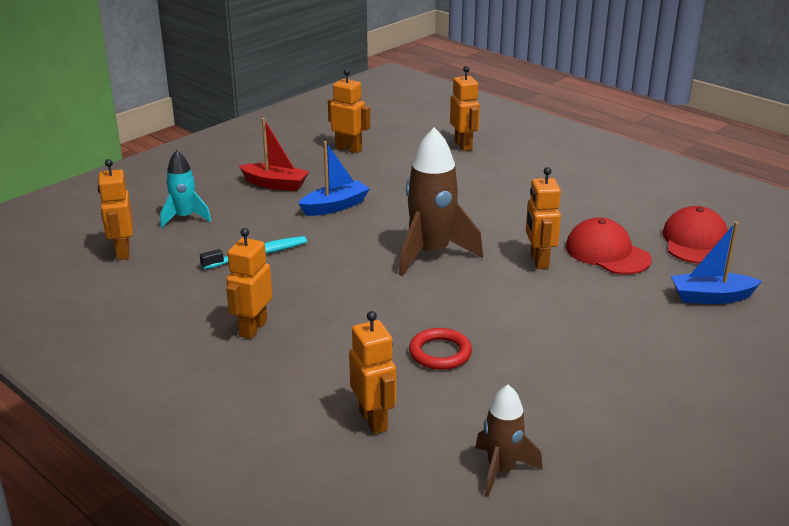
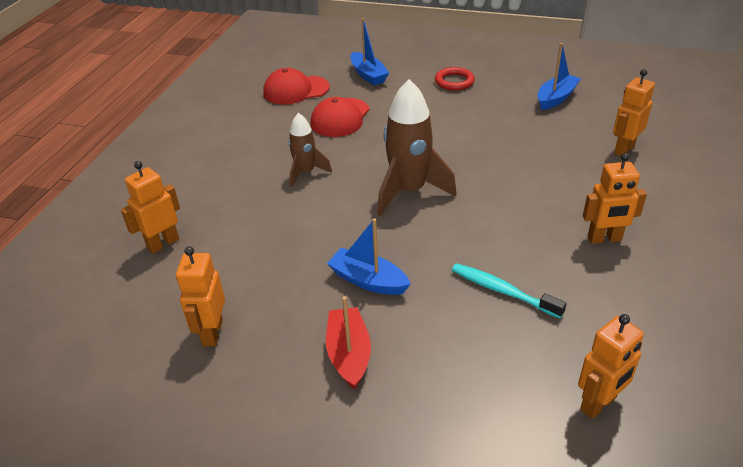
camera: 115 degrees left, 10 degrees up
(185, 217) = (486, 393): turquoise rocket -> none
(440, 353) = (532, 147): red ring -> red ring (454, 82)
(501, 470) = (605, 101): brown rocket -> brown rocket (305, 173)
(539, 261) = (376, 141): orange robot -> none
(543, 425) = (556, 98): none -> blue boat

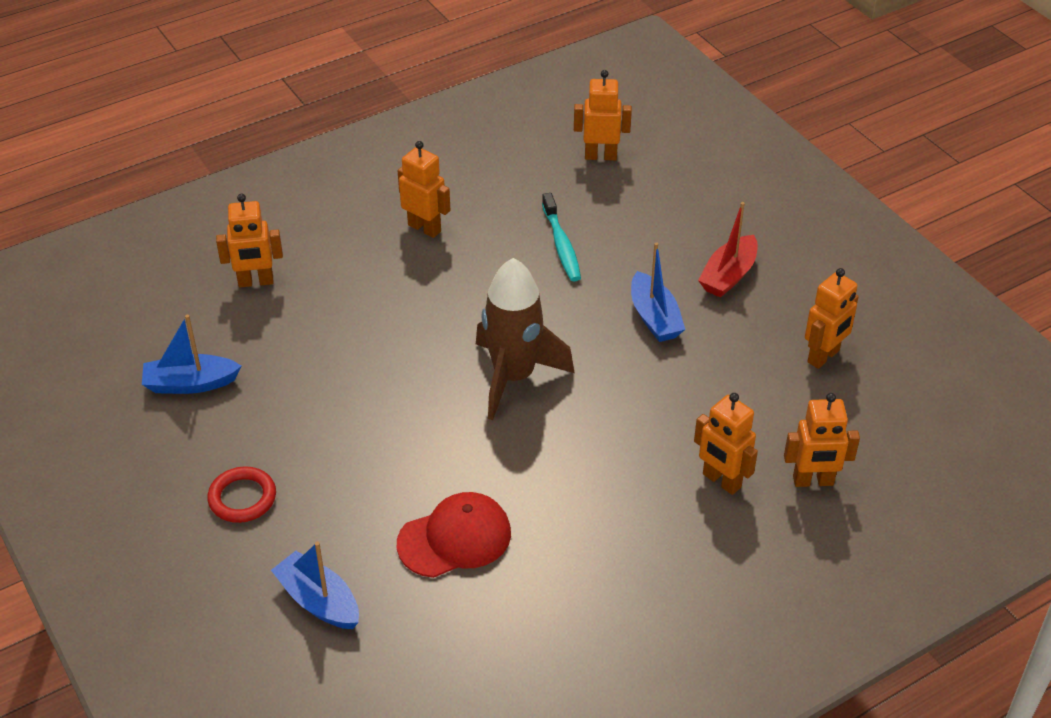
camera: 140 degrees left, 5 degrees up
(224, 212) = (721, 481): none -> orange robot
(296, 90) = (447, 645): red cap -> none
(305, 173) = (588, 475): brown rocket -> none
(368, 75) = (318, 601): blue boat -> blue boat turned 60 degrees counterclockwise

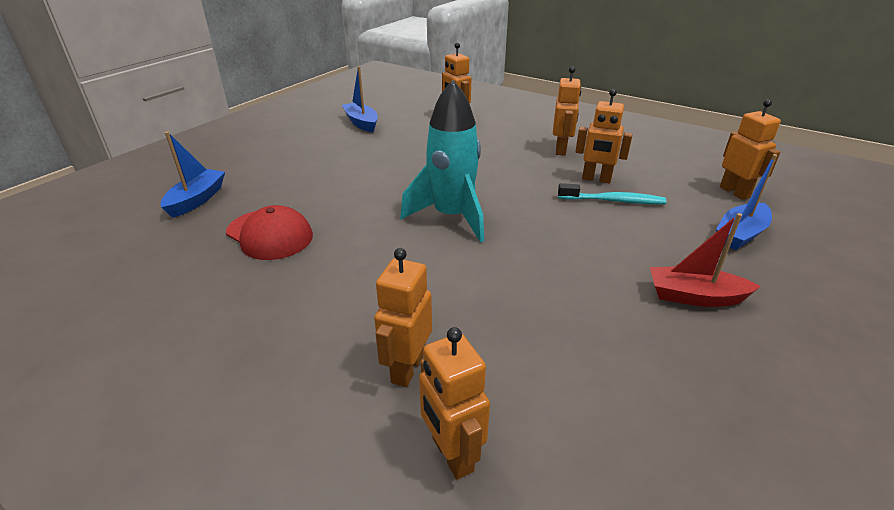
camera: 65 degrees right, 10 degrees down
(242, 498) = (279, 157): red ring -> none
(514, 377) = (451, 217): brown rocket -> turquoise rocket
(561, 245) = (613, 201): turquoise toothbrush -> turquoise toothbrush turned 135 degrees counterclockwise
(654, 318) = (586, 266): blue boat -> blue boat (740, 234)
(823, 357) = (664, 407): orange robot -> orange robot (596, 179)

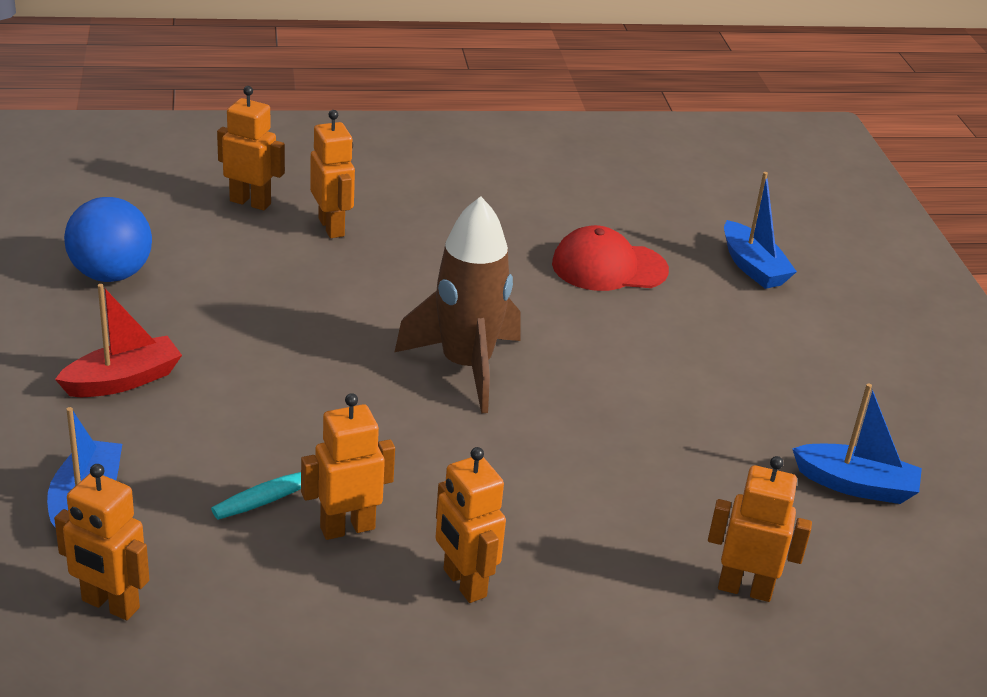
camera: 135 degrees right, 0 degrees up
(451, 217) = (466, 366): turquoise rocket -> brown rocket
(673, 414) = (111, 274): none -> blue ball

